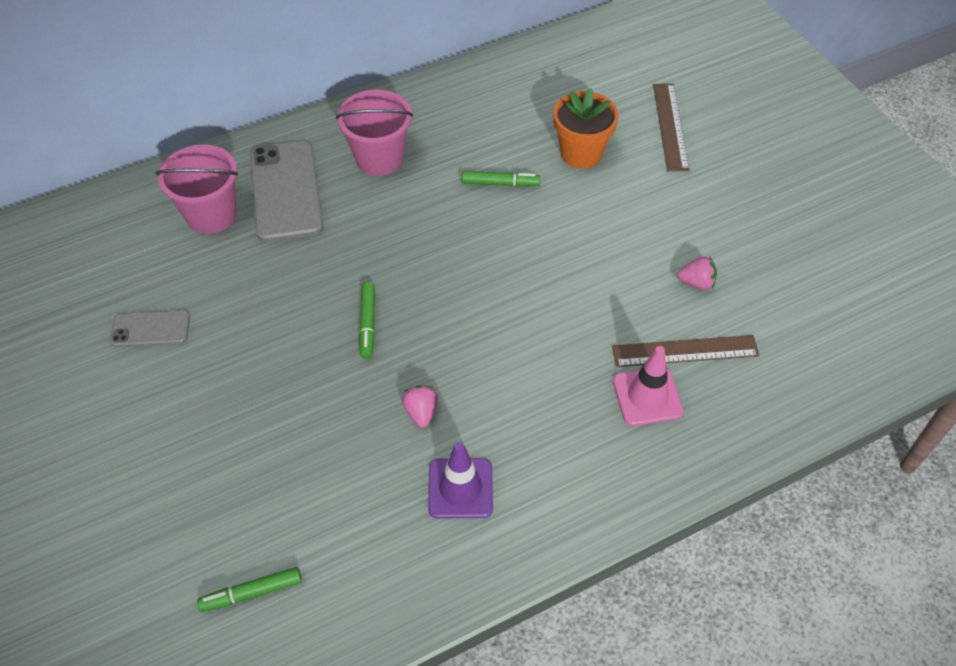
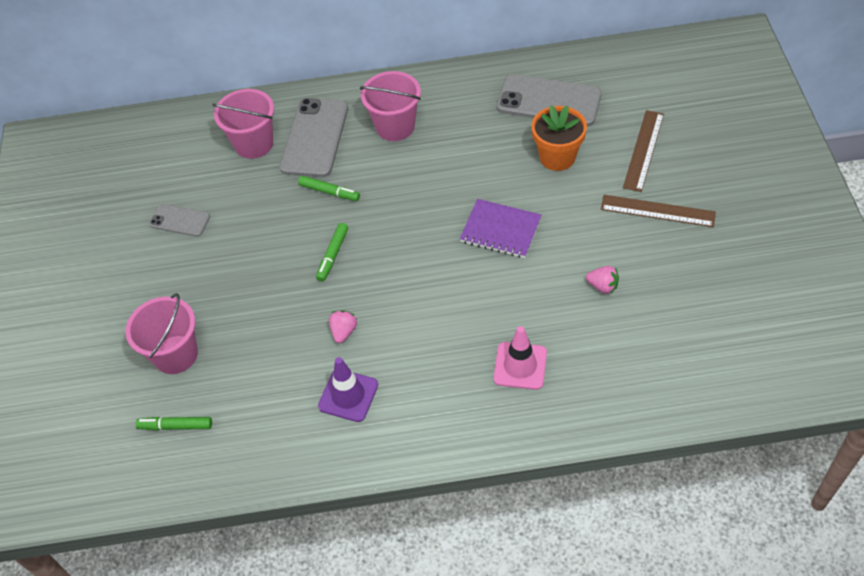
camera: 25 degrees right, 0 degrees up
(213, 499) = (175, 354): none -> pink bucket
(500, 183) = (480, 168): green marker -> green marker (329, 192)
(543, 95) = (548, 101): none -> grey phone
(554, 247) = (500, 230): none -> purple notebook
(685, 351) = (567, 339): brown ruler -> brown ruler (657, 211)

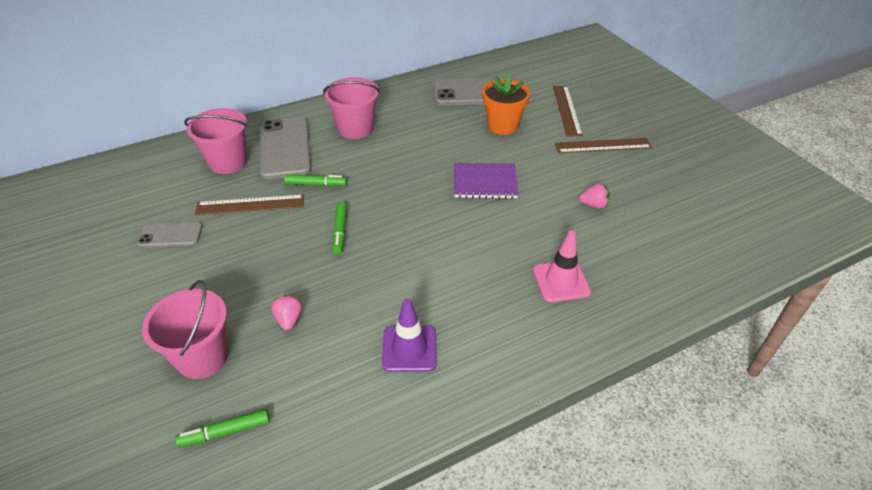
camera: 25 degrees left, 10 degrees down
(260, 202) = (250, 205): none -> brown ruler
(344, 331) = (379, 292): pink strawberry -> pink strawberry (289, 319)

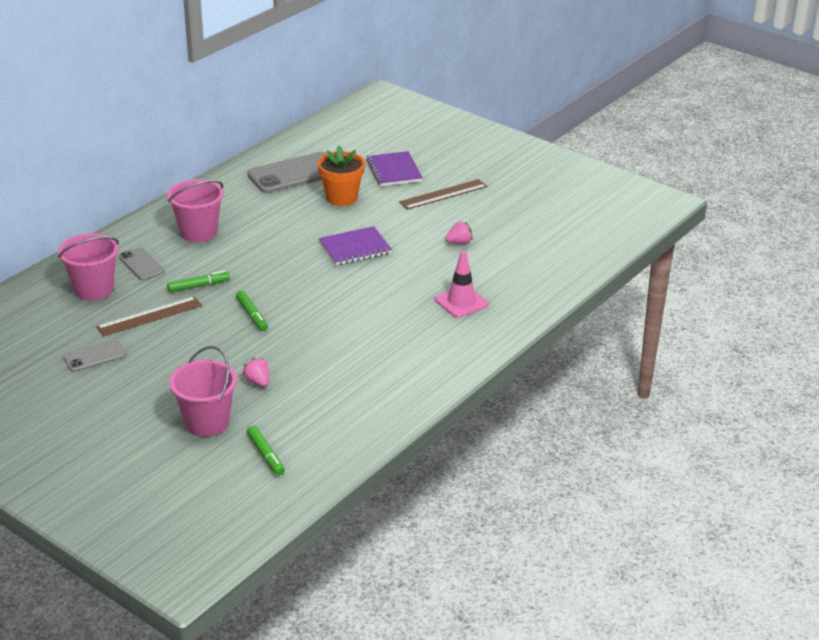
camera: 25 degrees left, 10 degrees down
(225, 432) = (265, 455): green marker -> green marker turned 75 degrees counterclockwise
(285, 148) = (141, 264): grey phone -> grey phone, size x0.55
(409, 349) = (369, 373): purple traffic cone -> none
(567, 110) = (394, 171): brown ruler -> purple notebook

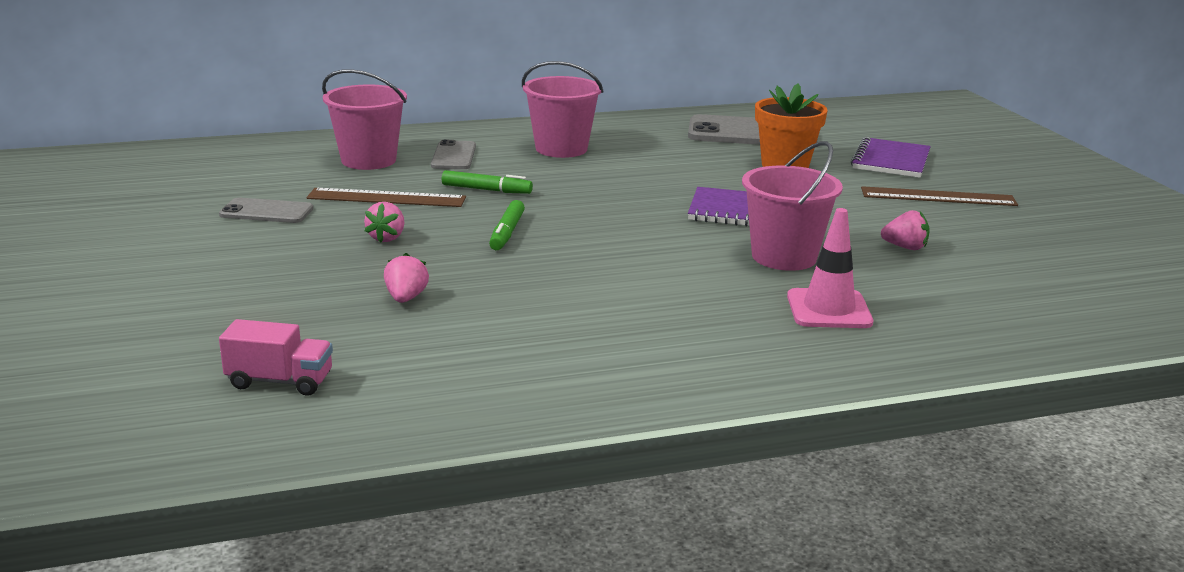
camera: 35 degrees right, 10 degrees down
(192, 346) = (387, 238): none -> pink strawberry
(207, 422) = (272, 316): pink bucket -> pink bucket (784, 257)
(265, 455) = (280, 381): green marker -> pink truck

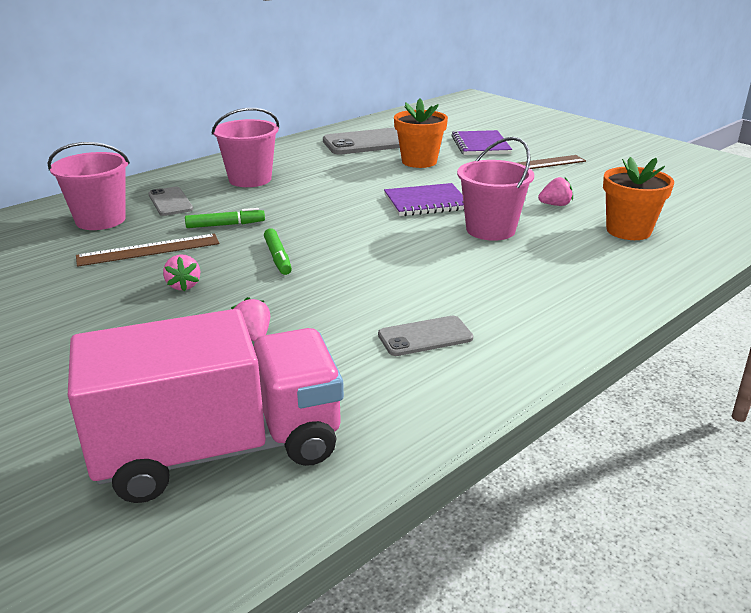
camera: 25 degrees left, 5 degrees up
(266, 212) = (50, 287): grey phone -> grey phone (425, 336)
(280, 381) = (220, 449): pink truck -> pink truck, size x2.44
(829, 309) = (560, 262): pink traffic cone -> none
(969, 296) = (628, 231): none -> orange flower pot

